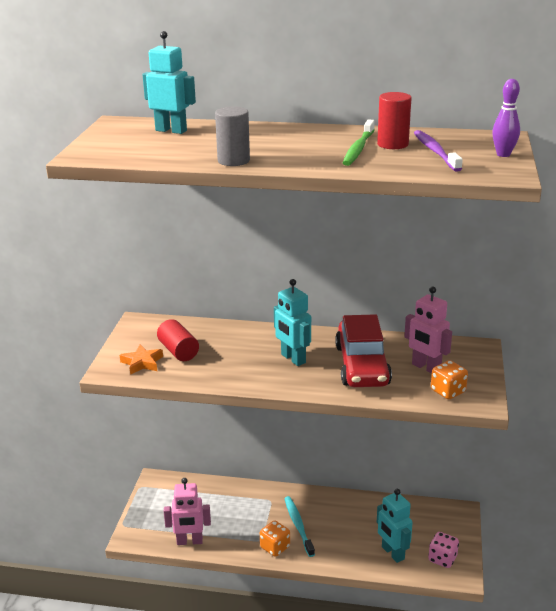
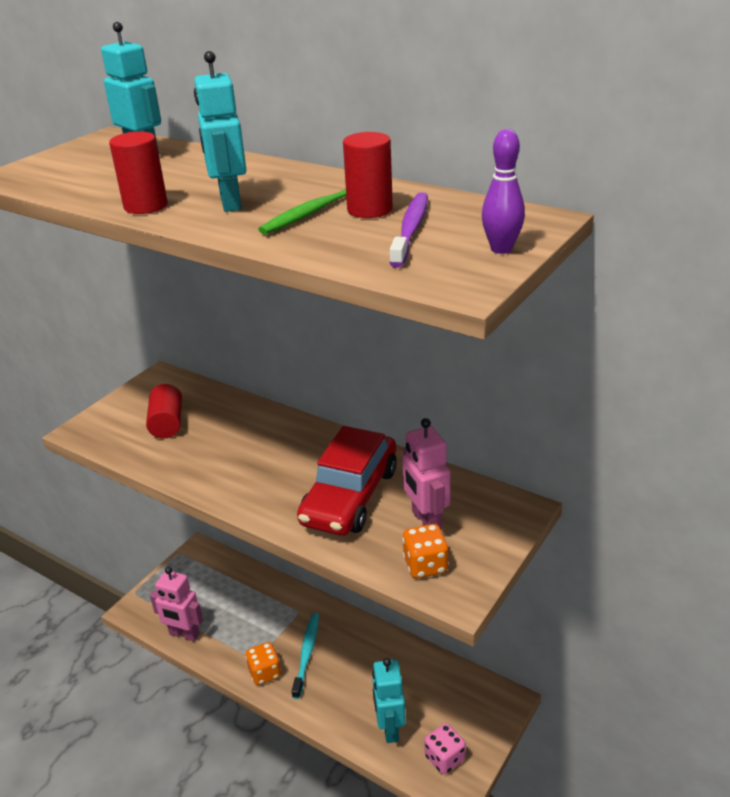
camera: 25 degrees right, 5 degrees up
(142, 363) = (119, 429): orange star -> none
(233, 161) = (145, 206): grey cylinder -> red cylinder
(293, 359) = (278, 465): turquoise robot -> turquoise robot (230, 203)

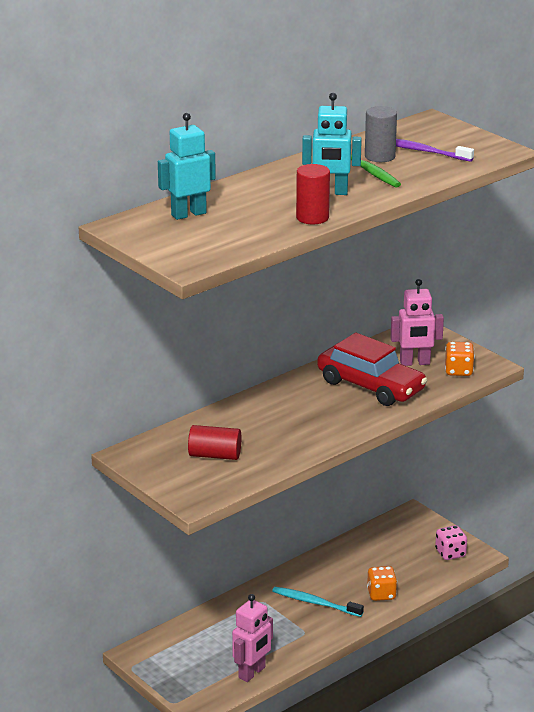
camera: 75 degrees left, 5 degrees down
(265, 673) = (324, 629): orange dice -> orange dice (381, 594)
(369, 210) = (380, 156): red cylinder -> grey cylinder
(389, 728) = (412, 573): turquoise robot -> none
(501, 249) = (466, 135): purple bowling pin -> none

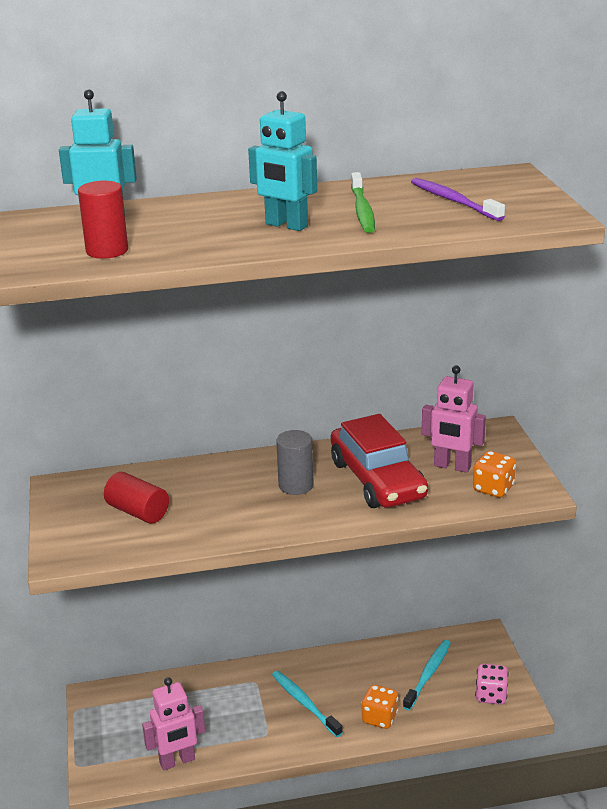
camera: 30 degrees right, 0 degrees up
(312, 218) = (224, 247): red cylinder -> red cylinder (107, 251)
(380, 156) = (397, 199): grey cylinder -> grey cylinder (296, 485)
(392, 553) = (428, 674): none -> turquoise toothbrush

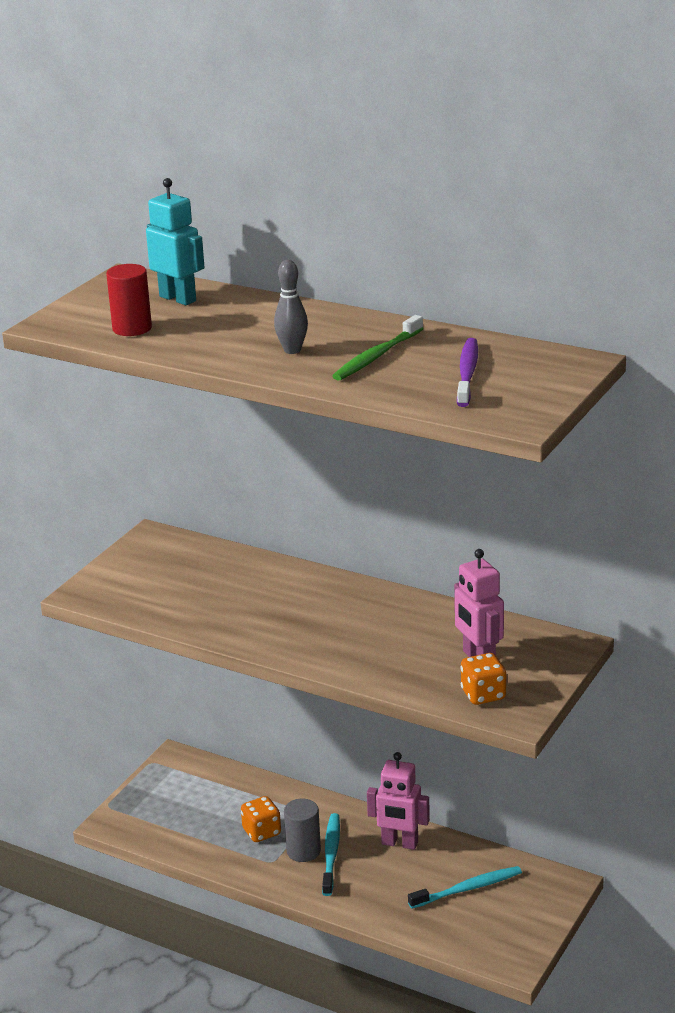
camera: 40 degrees right, 0 degrees up
(138, 512) = (178, 583): red cylinder -> none
(177, 761) = (181, 843): pink robot -> pink robot (399, 843)
(286, 225) = (292, 350): turquoise robot -> grey bowling pin
(296, 485) = (324, 616): grey cylinder -> grey cylinder (303, 851)
(377, 480) = (397, 641): red car -> none
(379, 718) = (378, 901): orange dice -> orange dice (261, 832)
(491, 695) = (501, 937): pink dice -> none

